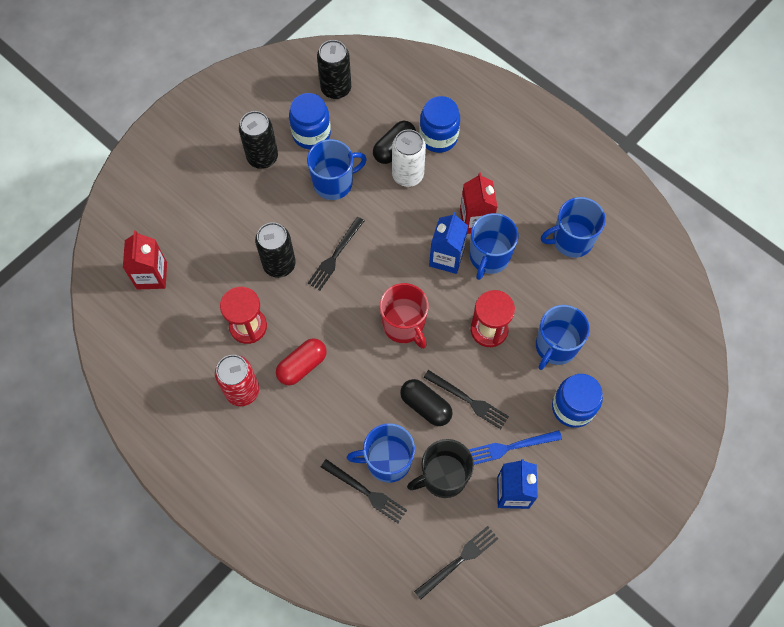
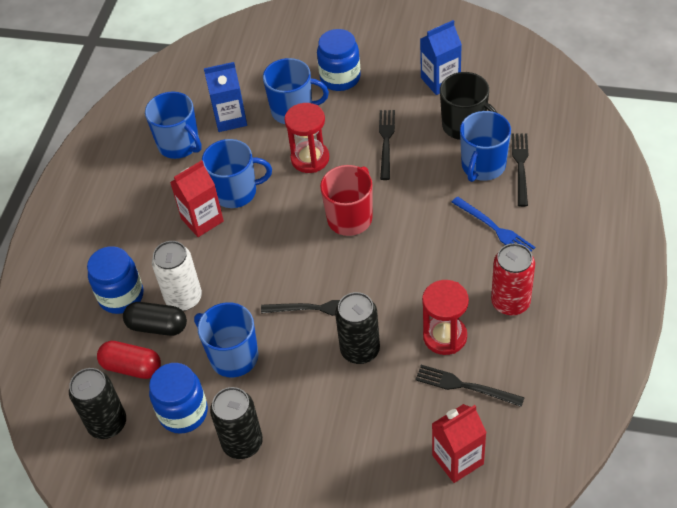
camera: 115 degrees left, 15 degrees down
(302, 366) = (449, 270): red capsule -> red capsule (132, 367)
(387, 461) = (483, 166): blue mug -> blue mug turned 60 degrees clockwise
(425, 406) = (414, 166): black capsule -> none
(446, 257) = (258, 222): blue carton -> blue carton (230, 119)
(459, 561) = (521, 86): black fork -> black fork (465, 386)
(511, 447) = (404, 98): blue fork -> blue fork (494, 228)

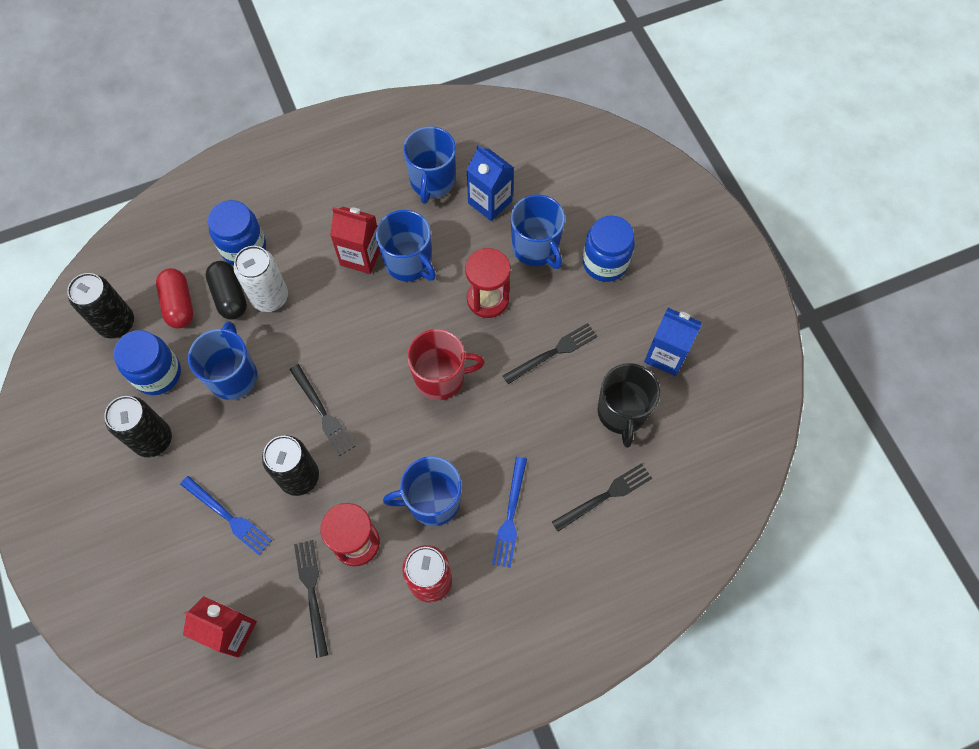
camera: 50 degrees right, 15 degrees up
(356, 417) = (228, 516): none -> blue fork
(483, 166) = (581, 460): blue mug -> blue mug (432, 501)

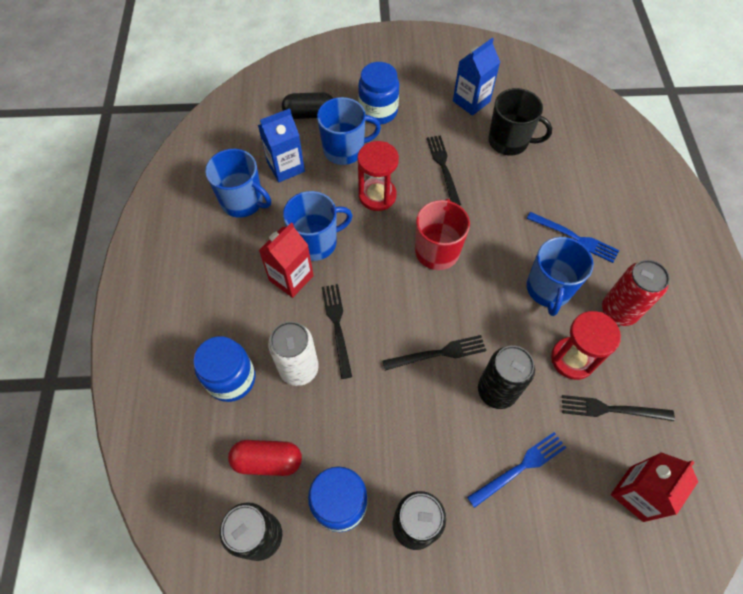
camera: 70 degrees left, 5 degrees down
(229, 296) = (281, 407): black capsule -> black capsule (309, 114)
(233, 376) = (371, 425): blue mug -> none
(605, 496) = (574, 172): black fork -> black fork (337, 326)

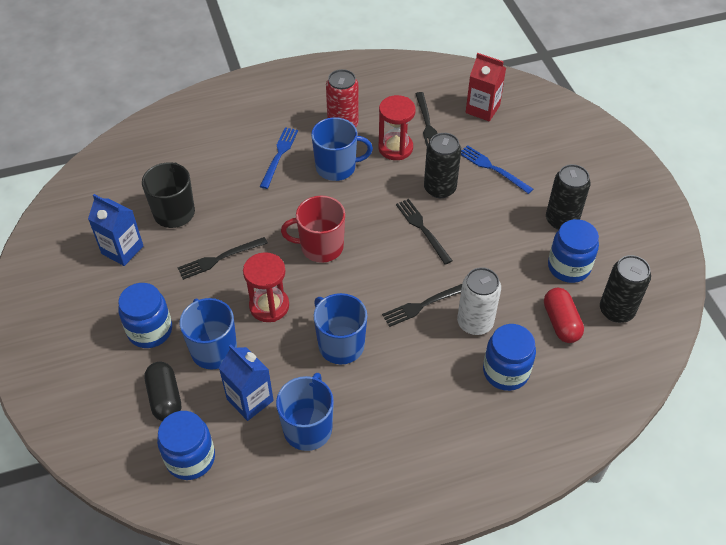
camera: 105 degrees left, 10 degrees down
(250, 123) = (190, 458): none -> blue jar
(291, 278) = (387, 354): red carton -> none

